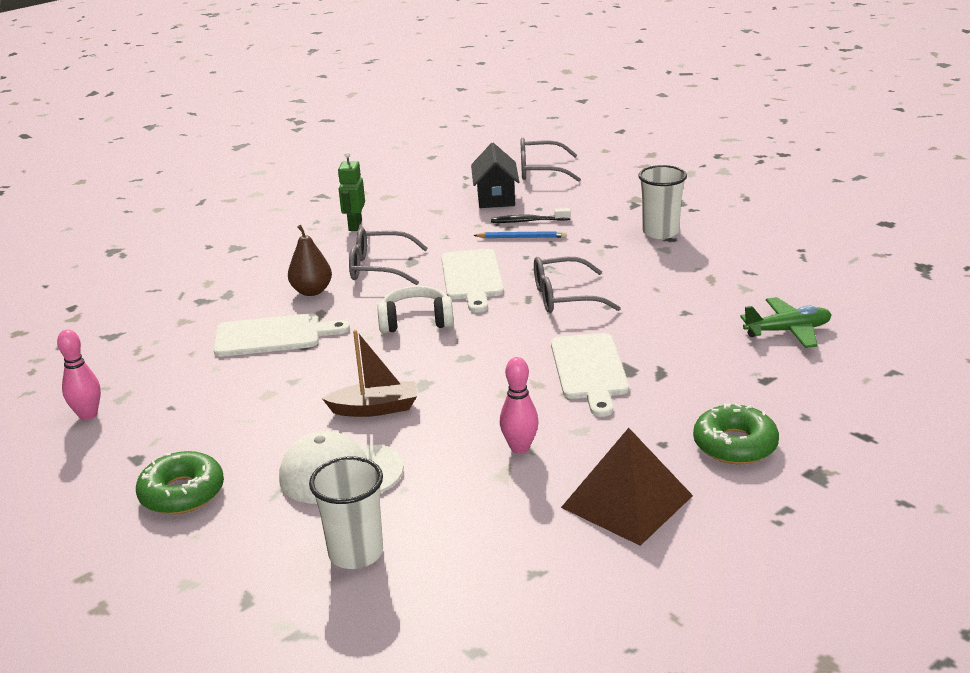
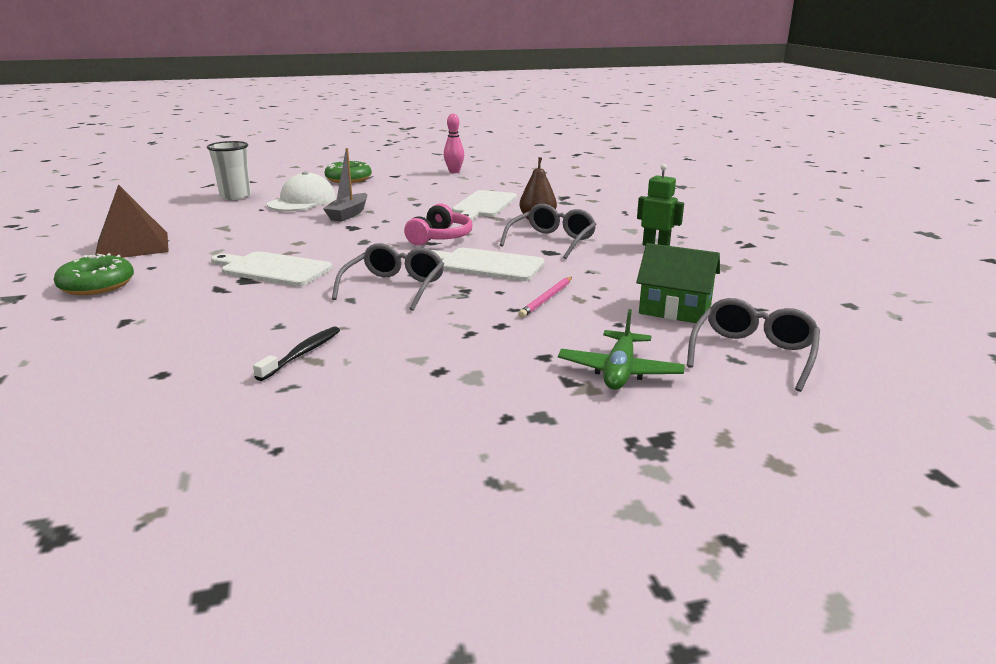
camera: 115 degrees right, 5 degrees down
(375, 408) = (348, 214): brown boat -> grey boat
(416, 321) = (440, 238): white headphones -> pink headphones
(495, 197) = (675, 310): black house -> green house
(520, 448) = (236, 235): pink bowling pin -> none
(522, 237) = (547, 299): blue pencil -> pink pencil
(527, 221) = (586, 310): black toothbrush -> black toothbrush (302, 354)
(660, 232) = (464, 371): white cup -> none
(788, 331) = (155, 359): green plane -> green plane (619, 371)

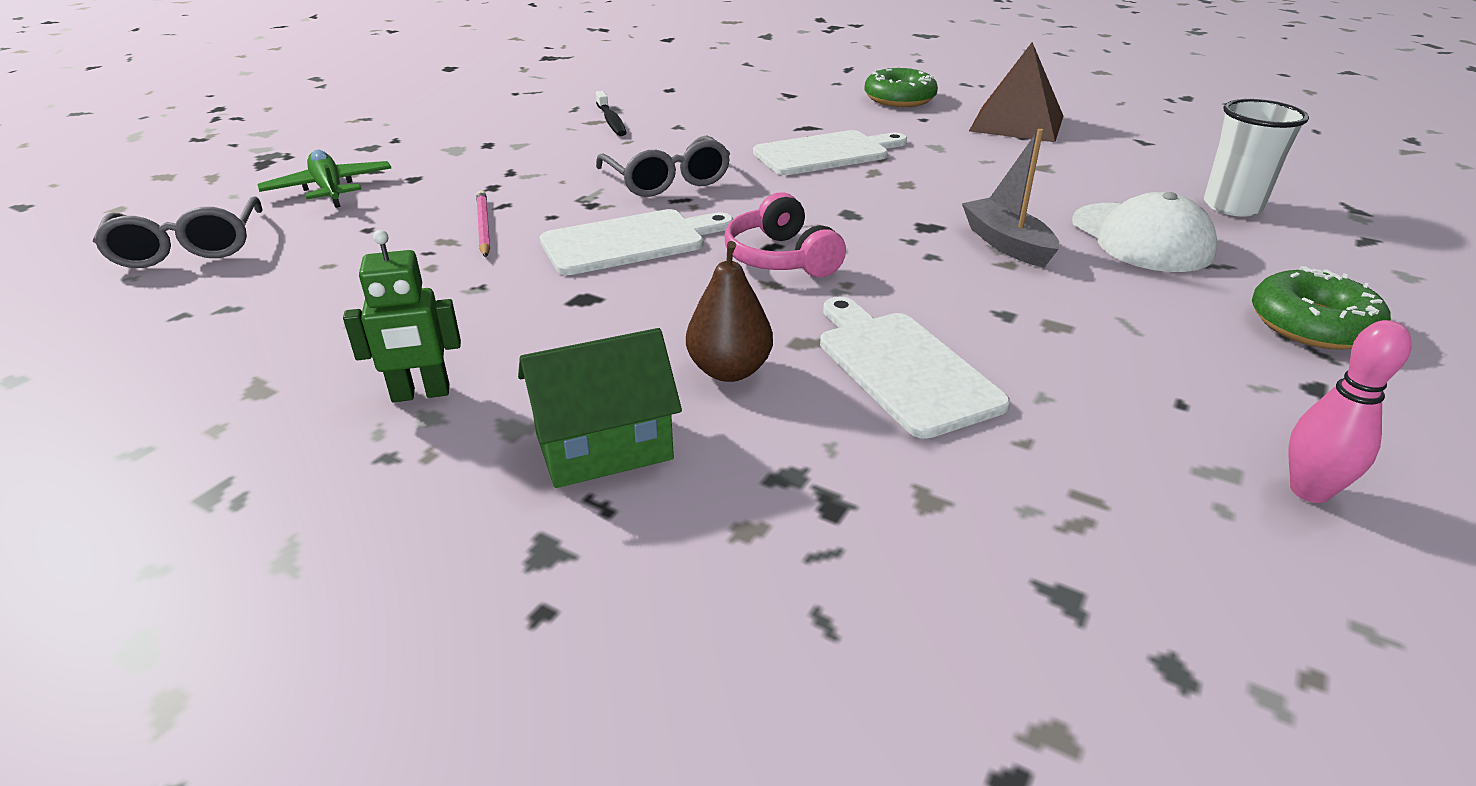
camera: 135 degrees right, 10 degrees up
(551, 241) = (615, 322): grey glasses -> none
(675, 310) = (307, 269): green house -> green house (604, 447)

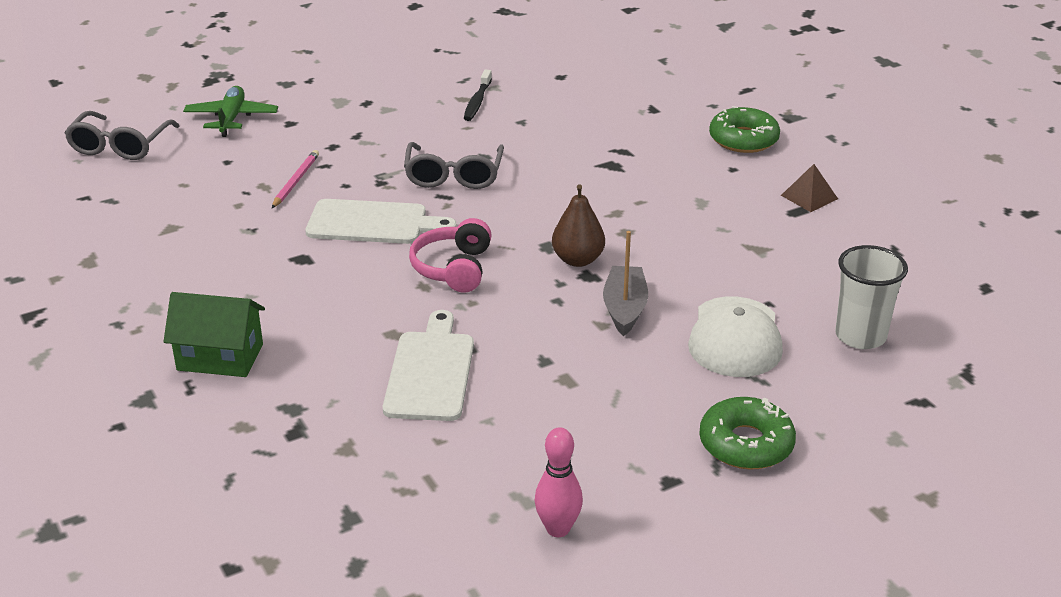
camera: 30 degrees right, 0 degrees up
(421, 394) = (161, 292): green robot -> none
(729, 371) = (330, 337): brown pear -> brown pear (578, 260)
(826, 153) = (602, 183): white cutting board -> none
(1016, 123) = (809, 197): brown pyramid -> brown pyramid, size x0.51

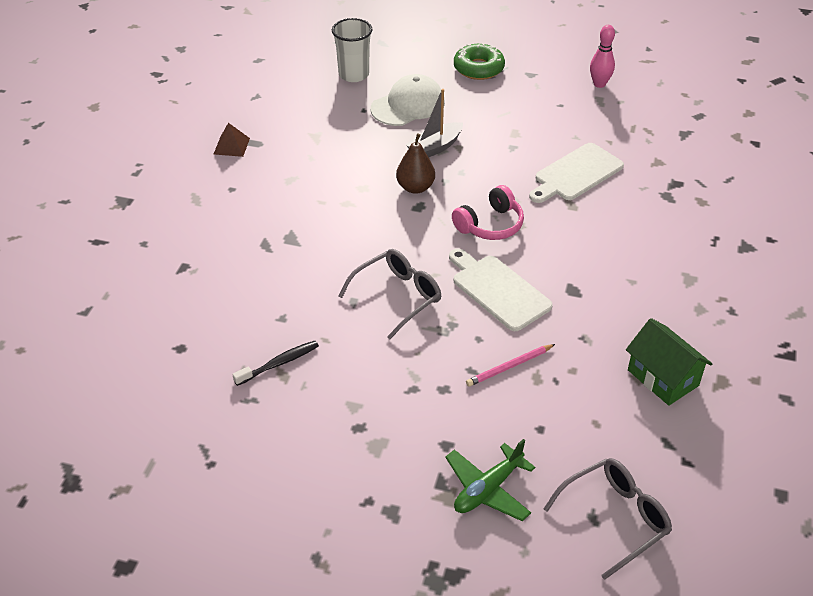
camera: 135 degrees left, 10 degrees up
(220, 357) = (683, 248): green house -> green house (663, 378)
(743, 139) = (184, 204): green donut -> none

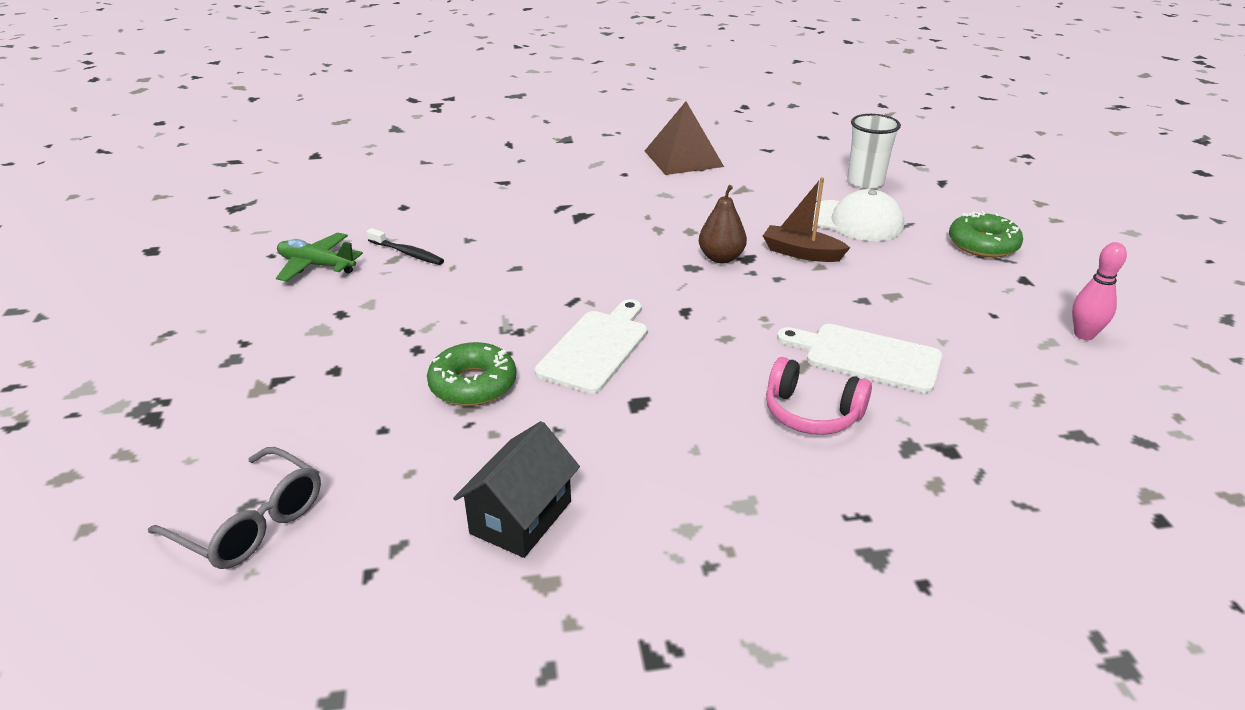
camera: 65 degrees right, 10 degrees down
(231, 146) = (683, 158): brown pyramid -> brown pyramid, size x1.97
(397, 297) = (538, 289): grey glasses -> none
(435, 148) = (801, 253): grey boat -> brown boat
(488, 489) = (276, 412): green plane -> green plane (316, 265)
(490, 225) = (704, 317): pink headphones -> pink headphones (812, 413)
(509, 367) = (473, 384): pink pencil -> green donut
(663, 378) = (521, 517): green house -> black house

